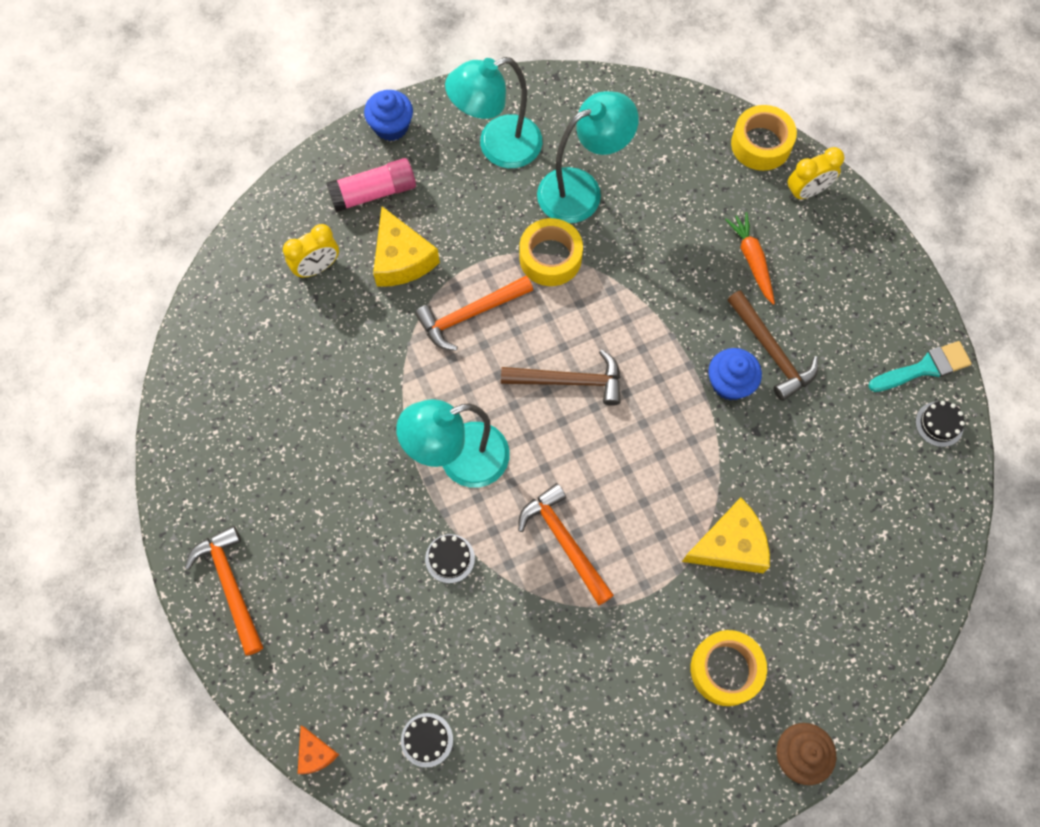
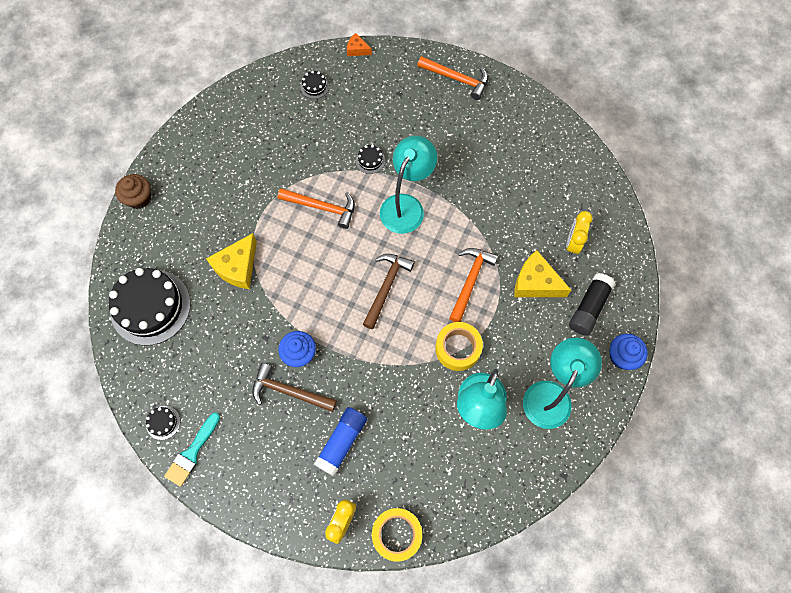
camera: 140 degrees right, 0 degrees up
(373, 193) = (589, 308): pink glue stick -> black glue stick
(569, 381) = (386, 287): brown hammer -> brown hammer turned 150 degrees clockwise
(725, 669) = (199, 209): yellow tape -> none
(752, 260) = (342, 442): orange carrot -> blue glue stick
(874, 577) = (150, 307): none -> black cake

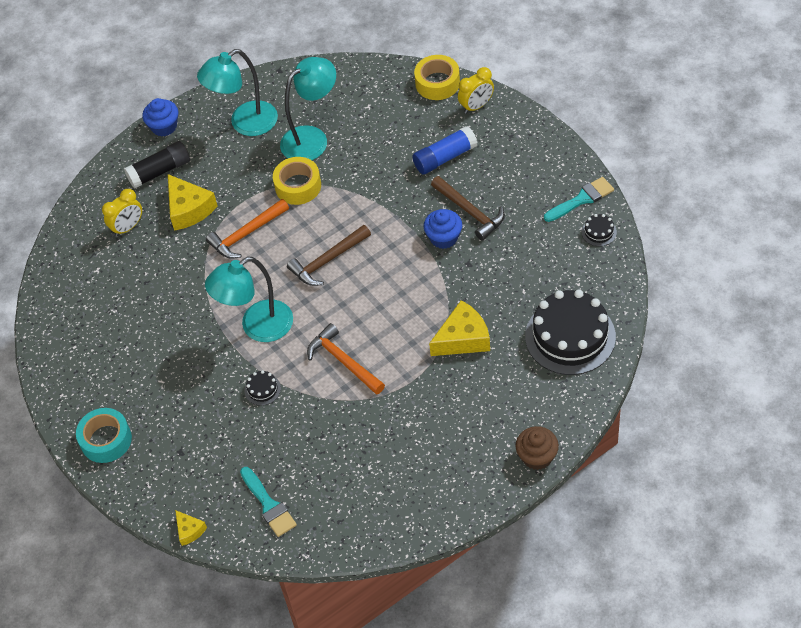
camera: 145 degrees left, 15 degrees down
(314, 86) = (268, 505): black cake -> turquoise brush
(357, 49) = (189, 530): orange cheese -> yellow cheese
(457, 79) = (106, 440): orange hammer -> turquoise tape

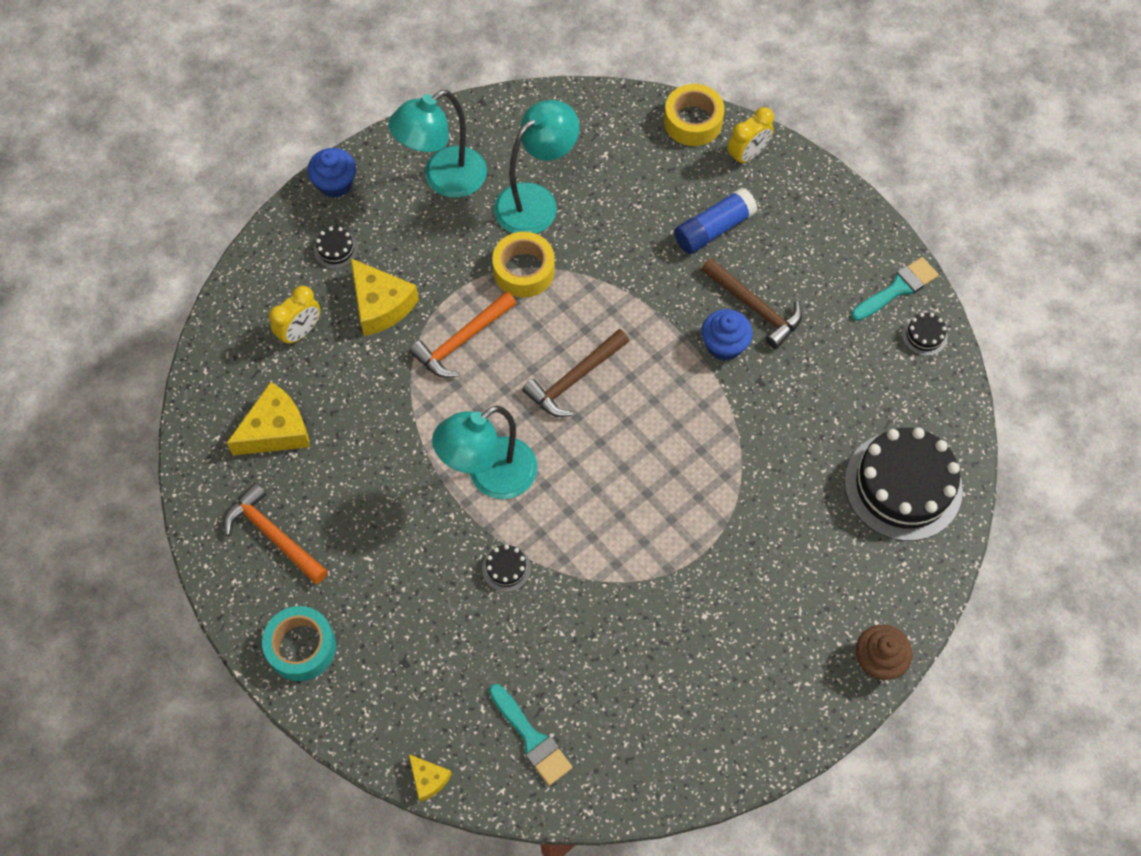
camera: 10 degrees left, 10 degrees up
(159, 171) = (336, 249): black glue stick -> black cake
(343, 361) = (610, 525): orange hammer -> orange hammer (273, 535)
(463, 338) = (764, 490): yellow cheese -> yellow cheese (276, 430)

